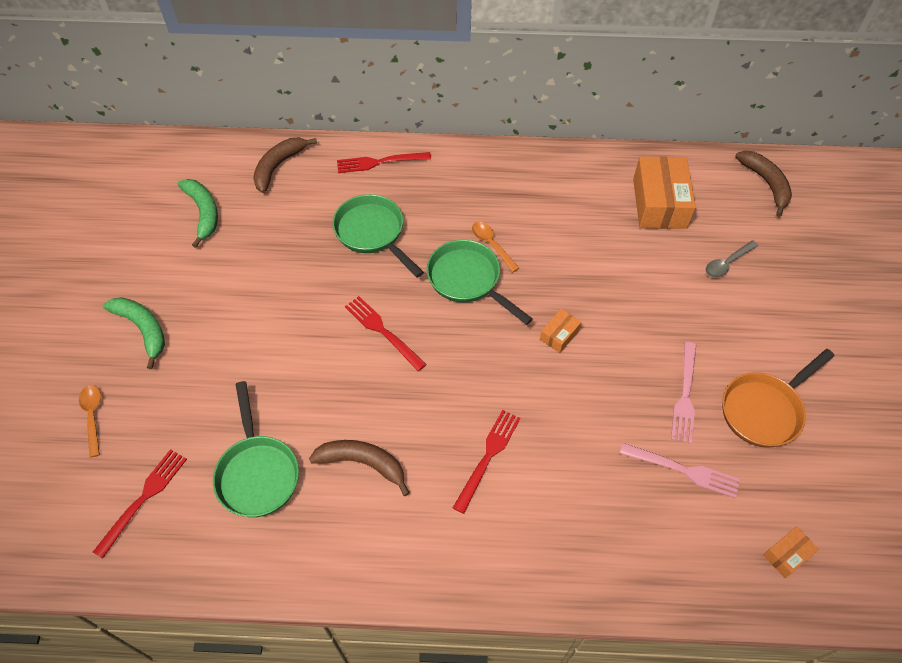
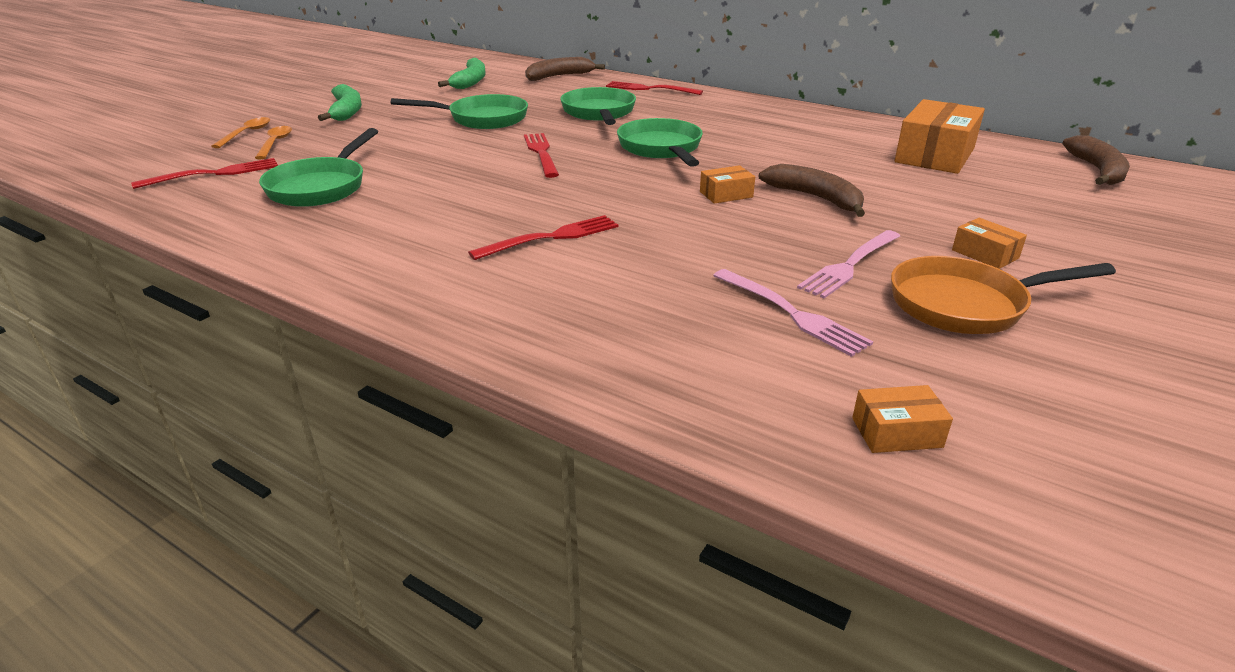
camera: 30 degrees right, 25 degrees down
(282, 289) = (482, 119): none -> green pan
(363, 463) = (419, 207): brown banana -> brown banana (816, 198)
(492, 245) = (710, 139): orange spoon -> orange spoon (275, 143)
(727, 263) = (996, 202): grey spoon -> none
(749, 341) = (985, 254): none -> orange box

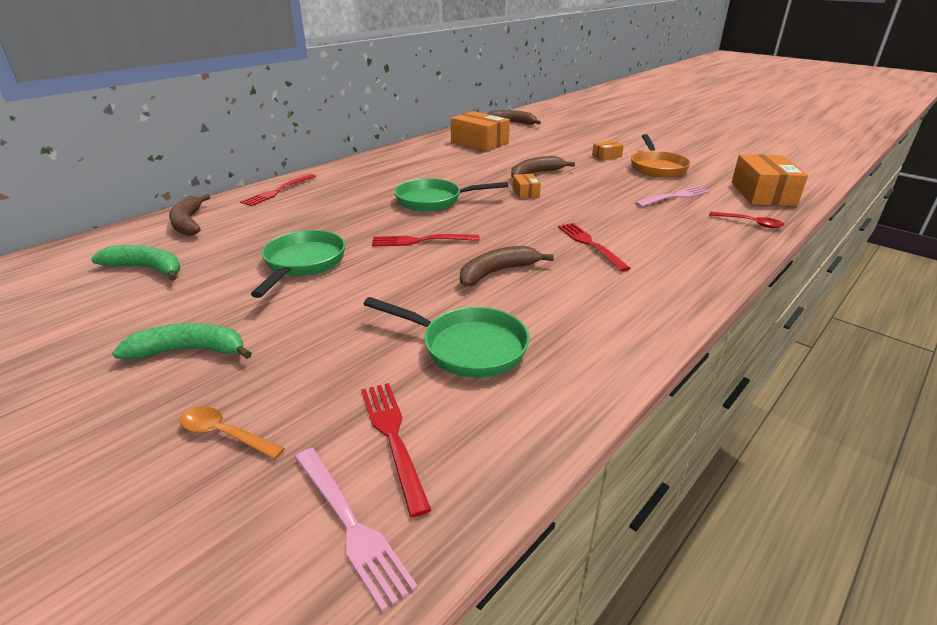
camera: 80 degrees left, 0 degrees up
(275, 143) = (292, 399): orange spoon -> none
(467, 190) = (497, 272): none -> brown banana
(599, 113) = (330, 214): green pan -> none
(689, 386) = (750, 223): none -> red spoon
(849, 265) = (622, 179): pink fork -> pink fork (351, 526)
(896, 432) = (762, 194): orange box -> orange box, size x2.11

